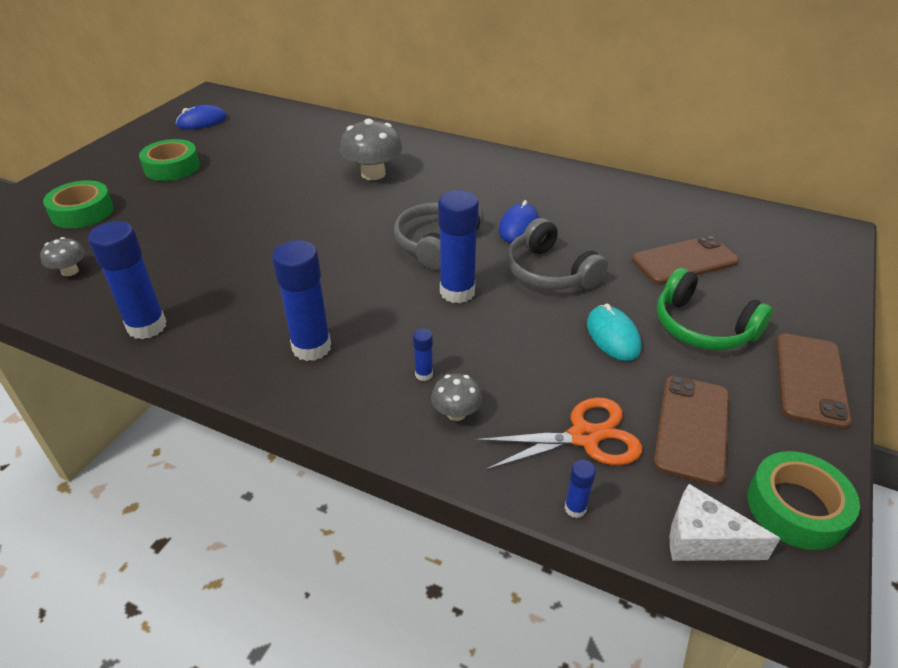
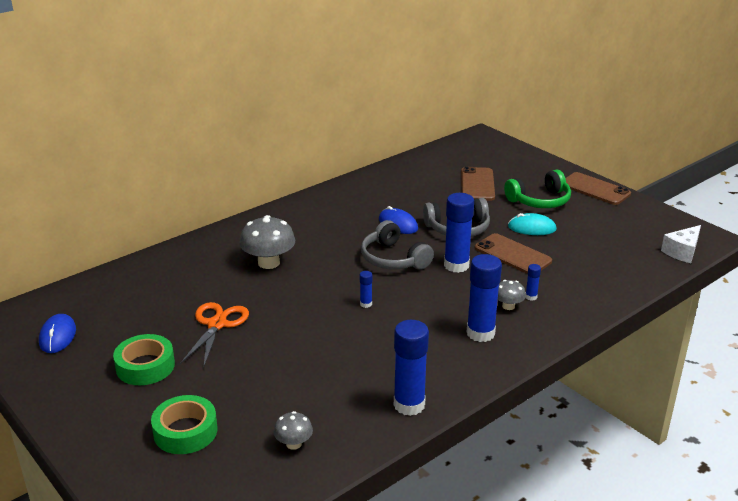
camera: 65 degrees left, 10 degrees down
(456, 413) = (570, 294): grey mushroom -> grey mushroom (508, 306)
(575, 508) = (652, 278): blue glue stick -> blue glue stick (366, 304)
(584, 437) = (606, 261): orange scissors -> orange scissors (217, 324)
(692, 428) = (613, 230): brown phone -> brown phone (512, 255)
(796, 507) = (672, 224): green tape -> none

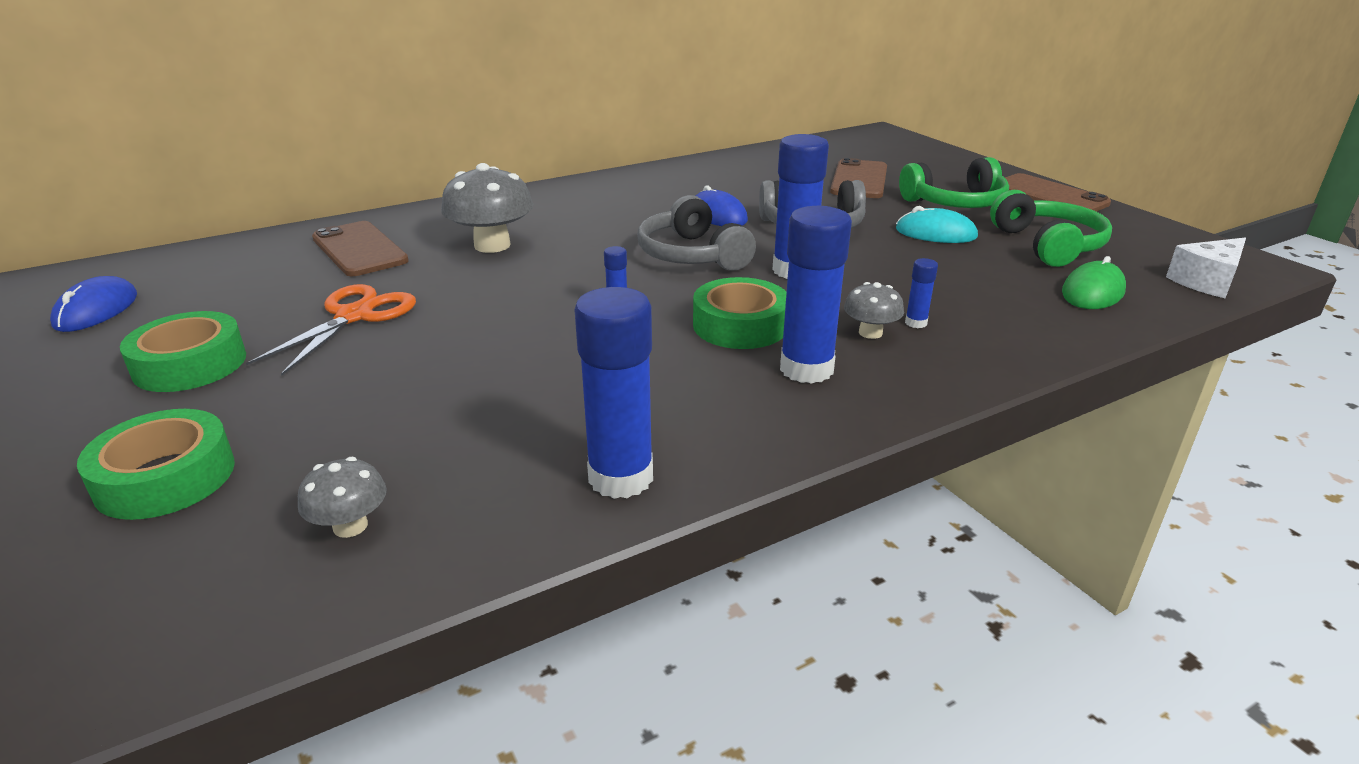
camera: 10 degrees right, 0 degrees up
(437, 308) = (740, 325): none -> green tape
(512, 255) = (895, 264): brown phone -> brown phone (359, 249)
(597, 232) = (1048, 245): none -> green headphones
(622, 265) = (1092, 292): none -> green mouse

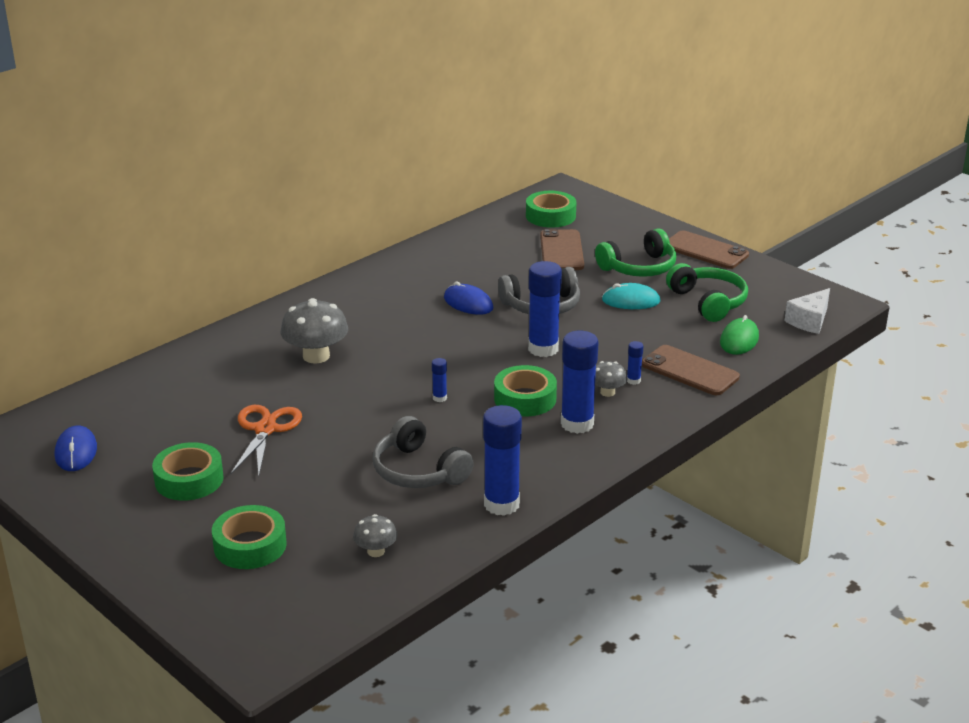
camera: 15 degrees left, 0 degrees up
(359, 249) = (218, 374): brown phone -> brown phone (689, 371)
(691, 255) = (467, 345): grey headphones -> grey headphones (418, 471)
(857, 151) = (550, 216): none -> green tape

